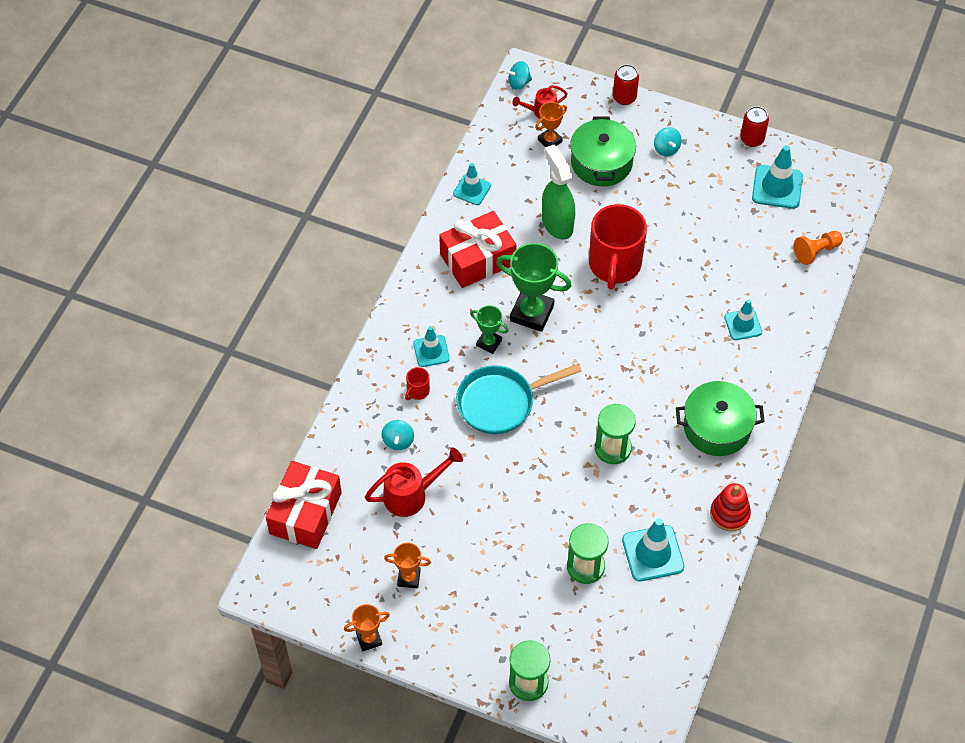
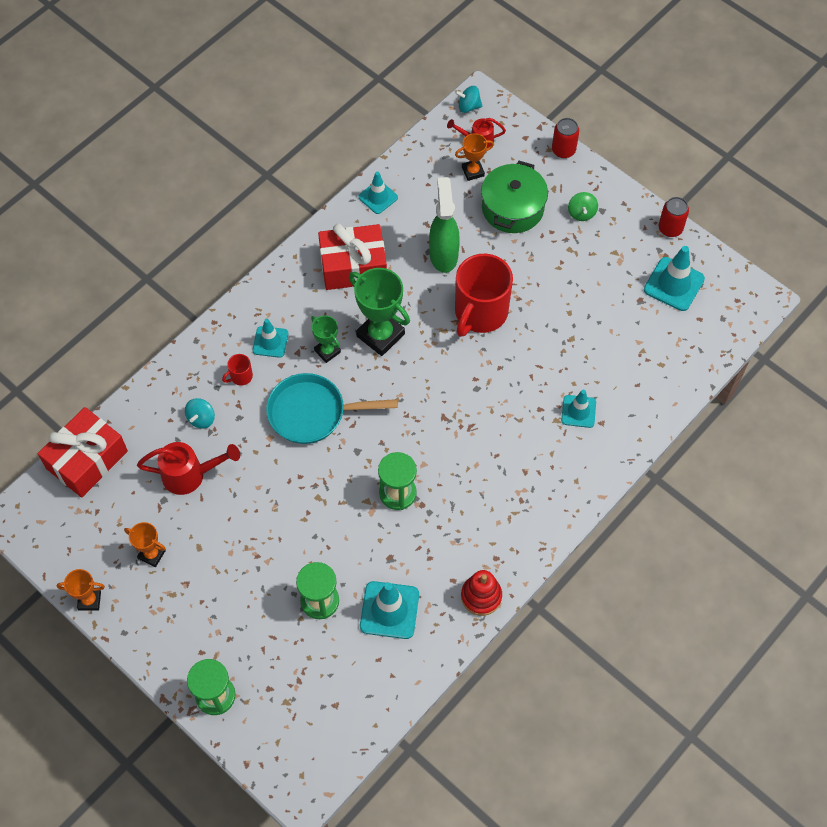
camera: 20 degrees right, 5 degrees up
(666, 149) = (581, 213): turquoise spinning top -> green spinning top
(717, 427) = (507, 506): green pot -> none
(816, 251) = (684, 361): orange pawn -> none

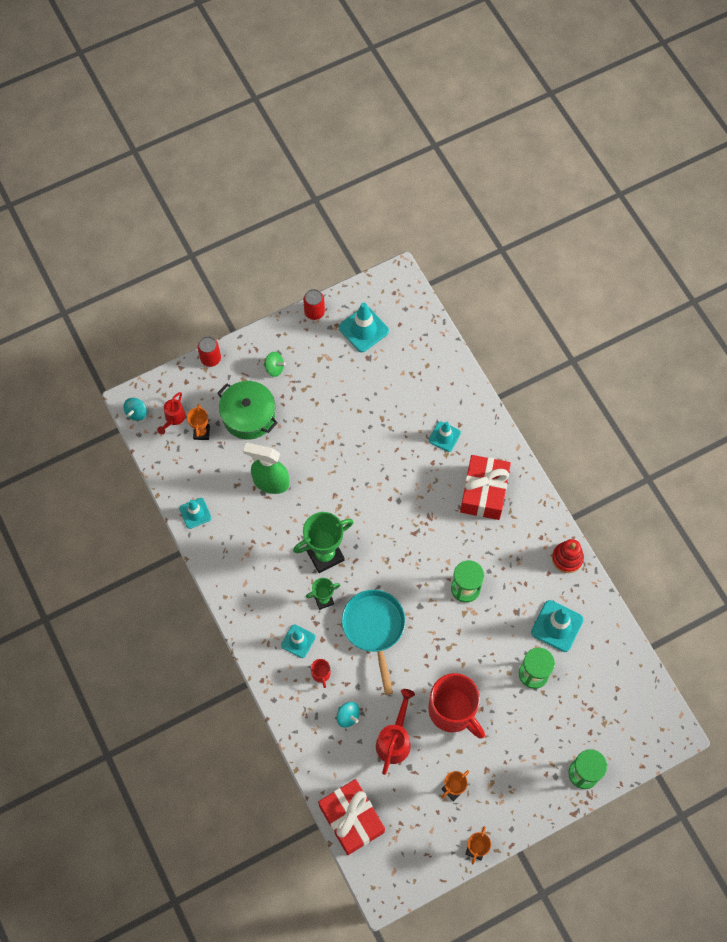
camera: 70 degrees left, 5 degrees up
(313, 413) = (374, 628): turquoise pan -> turquoise pan turned 150 degrees clockwise
(353, 266) = (253, 554): red gift -> red gift (484, 492)
(480, 313) = (334, 474): red mug -> red mug (453, 711)

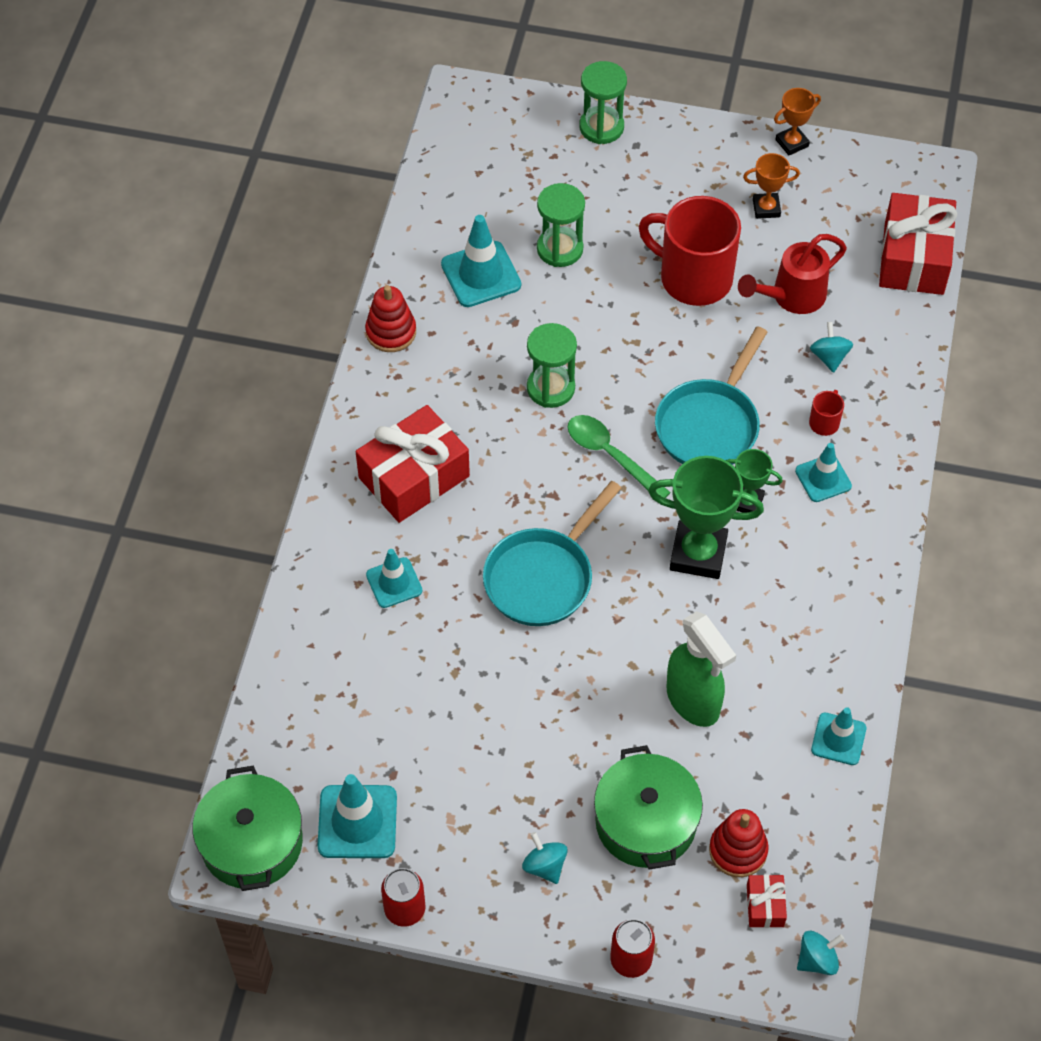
camera: 140 degrees left, 10 degrees down
(173, 418) = (765, 905): red watering can -> red gift
(201, 432) = (738, 850): orange trophy -> red stacking toy
(274, 368) = (545, 866): green spinning top -> turquoise spinning top
(383, 489) = (543, 577): none -> turquoise pan
(396, 291) = (252, 842): none -> green pot
(407, 574) = (610, 455): none -> green spoon
(453, 711) = (693, 278): red mug -> red mug turned 60 degrees counterclockwise

